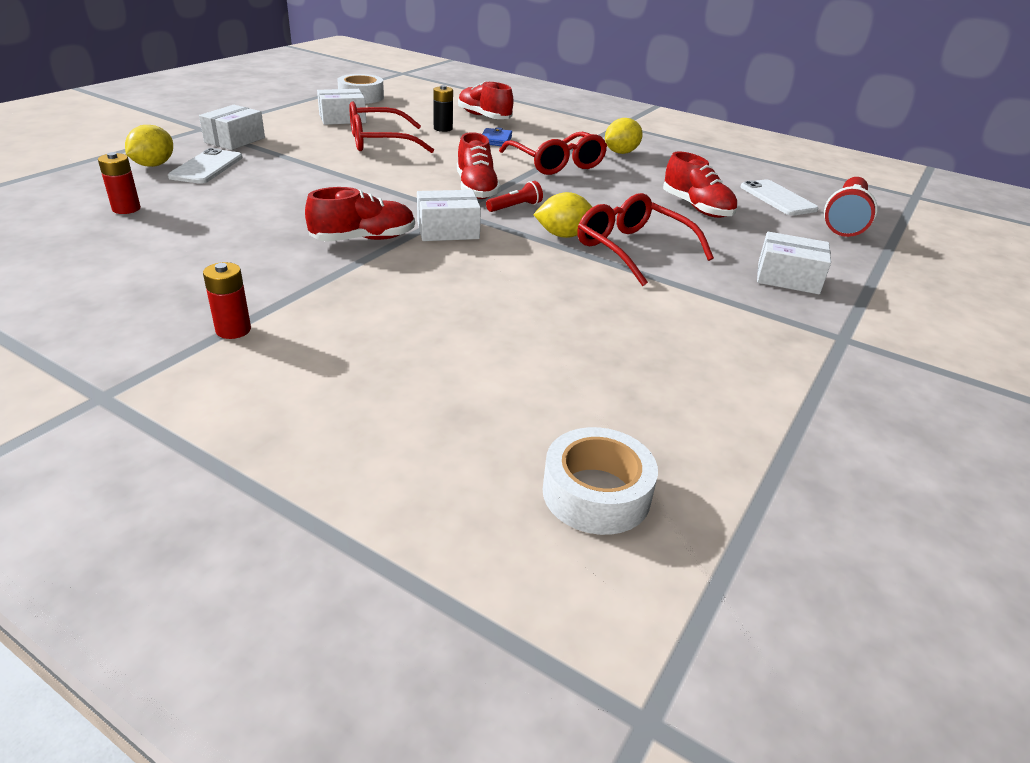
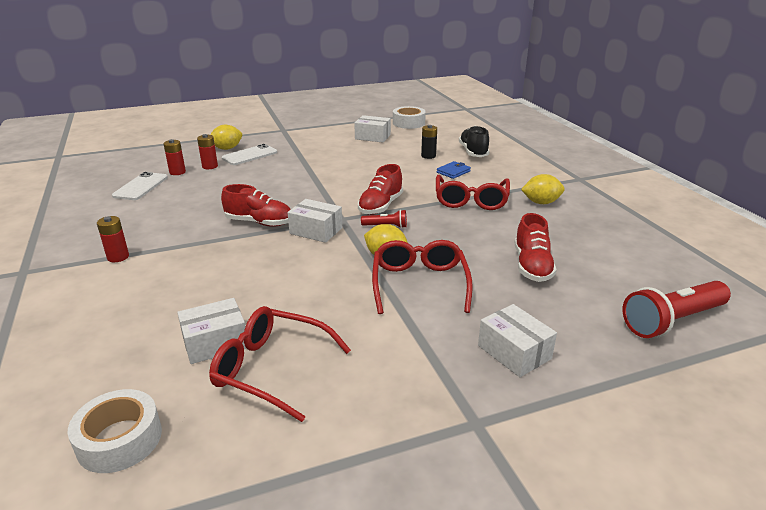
camera: 40 degrees right, 5 degrees down
(168, 191) = (210, 166): none -> red battery
(235, 140) = (289, 141): white box -> white box (215, 342)
(379, 142) = (370, 158): red glasses -> red glasses (271, 369)
(484, 117) = (473, 152): red shoe -> black shoe
(777, 198) = (630, 279): white phone -> white phone (141, 186)

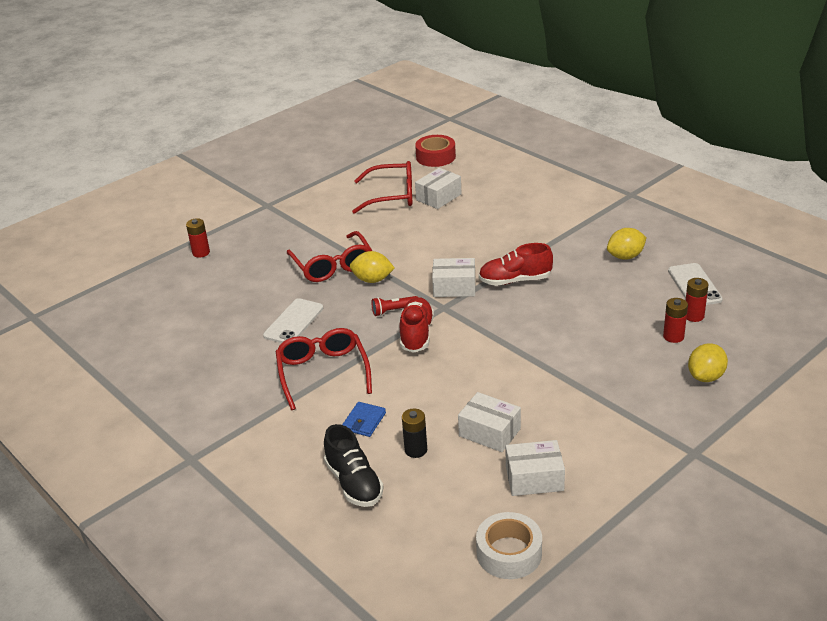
camera: 160 degrees right, 5 degrees up
(118, 257) = (584, 221): red battery -> red battery (201, 252)
(119, 439) = (435, 157): white tape -> red tape
(249, 155) = (656, 372): white phone -> white phone (293, 322)
(514, 352) = (251, 241): white box -> white box (489, 432)
(532, 266) = (245, 306): red shoe -> none
(541, 202) = (241, 393): yellow lemon -> yellow lemon (625, 256)
(672, 321) = (139, 289): red flashlight -> none

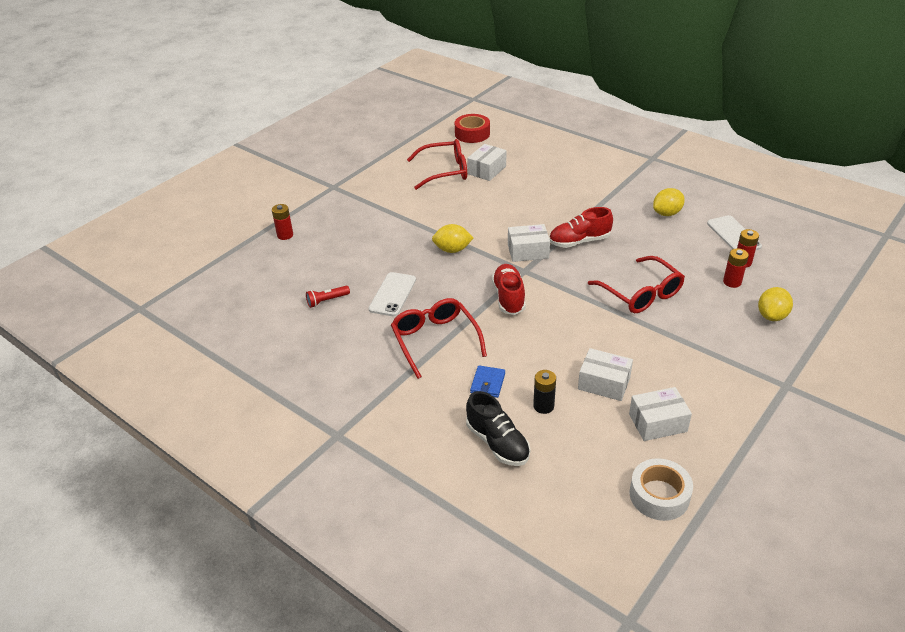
camera: 10 degrees left, 5 degrees up
(332, 266) = (411, 239): red glasses -> red glasses (641, 293)
(394, 310) = (481, 277): red flashlight -> red flashlight (327, 301)

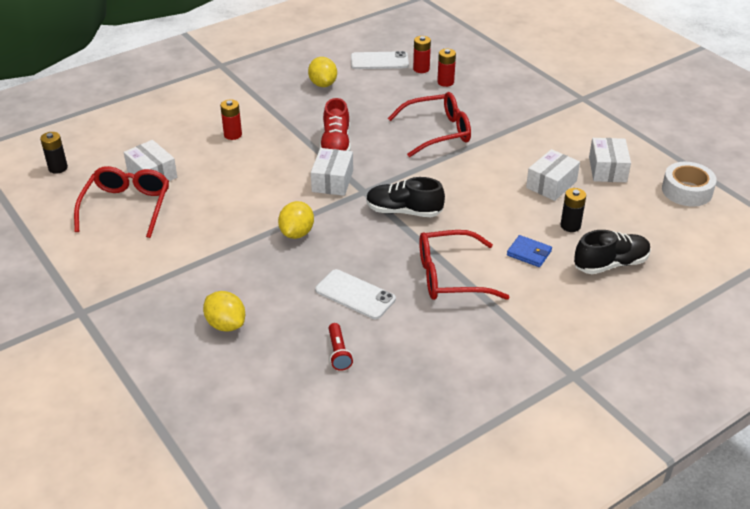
camera: 75 degrees left, 0 degrees up
(285, 235) = (168, 376): red battery -> red battery (233, 135)
(472, 134) = (58, 168): red tape -> black battery
(508, 297) = (404, 211): red shoe -> black shoe
(771, 316) = (498, 78): yellow lemon -> yellow lemon (226, 324)

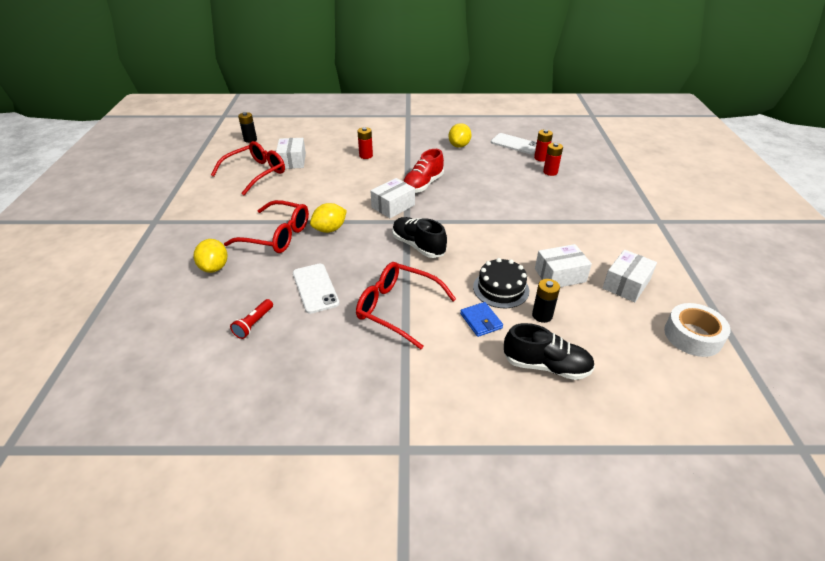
camera: 35 degrees right, 0 degrees up
(438, 132) = (506, 202): red glasses -> red glasses (277, 235)
(516, 218) = (501, 289): none -> black cake

